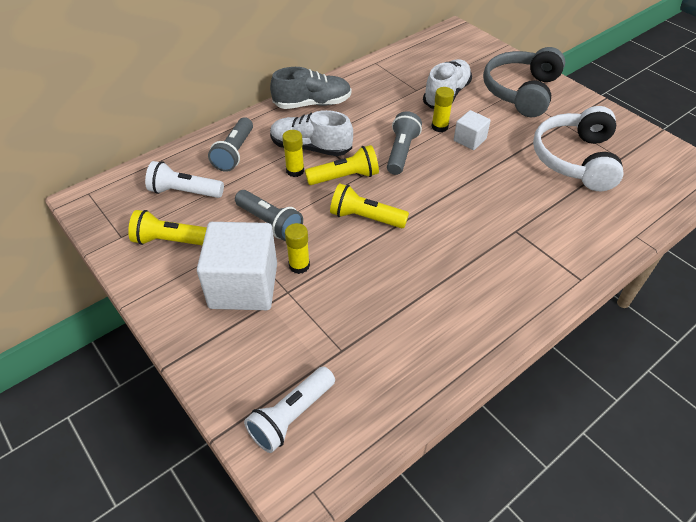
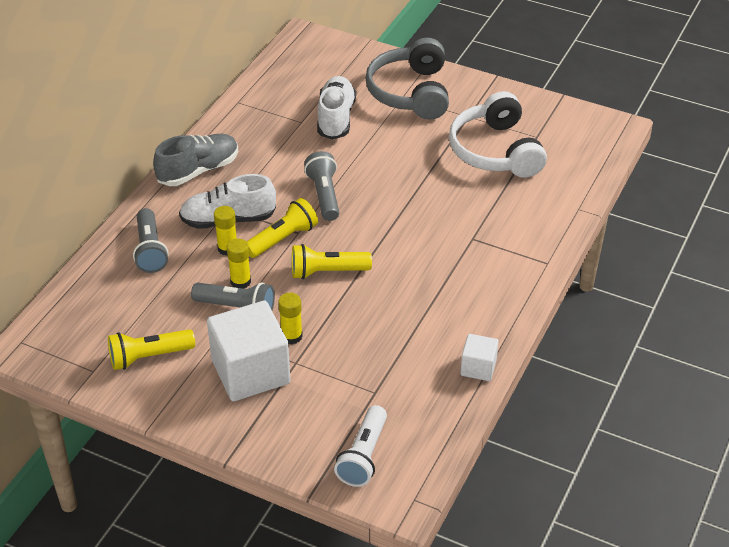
camera: 25 degrees left, 5 degrees down
(184, 192) = (126, 306): white flashlight -> none
(439, 127) = (348, 156): yellow glue stick -> yellow glue stick (240, 281)
(469, 140) = (385, 161): white cube -> white cube (478, 367)

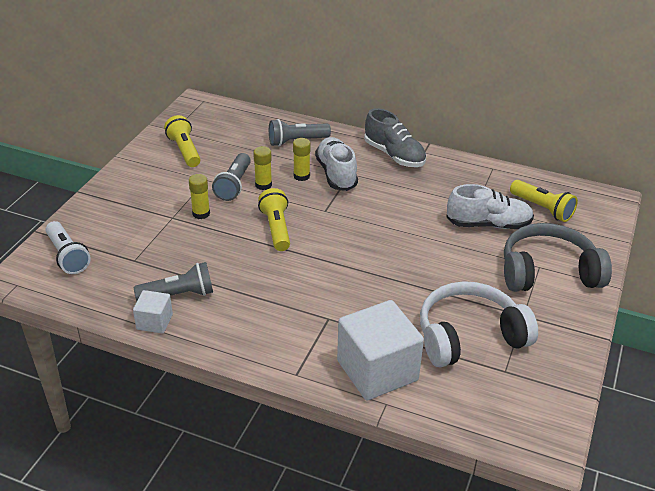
camera: 85 degrees right, 5 degrees down
(250, 371) = (165, 196): white cube -> white cube (377, 370)
(283, 239) = (315, 203): yellow flashlight -> yellow flashlight (542, 208)
(324, 195) = (375, 222): grey flashlight -> grey flashlight (178, 295)
(363, 456) = (67, 256): white flashlight -> white flashlight turned 135 degrees counterclockwise

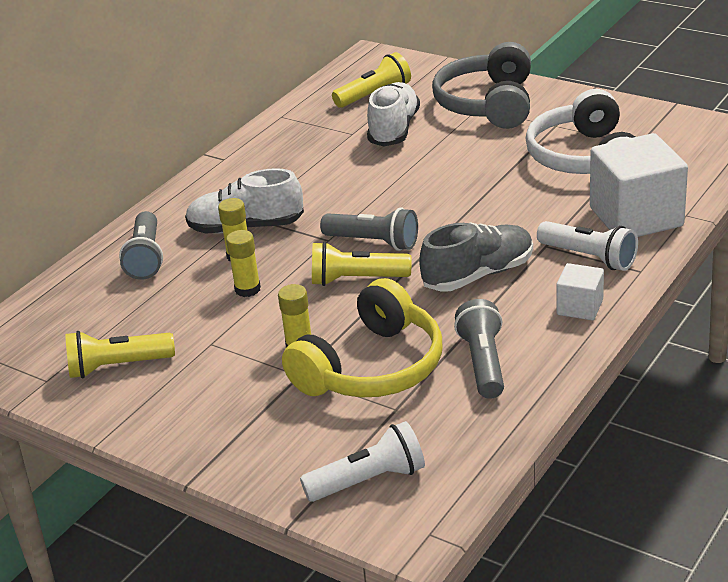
camera: 75 degrees left, 5 degrees down
(154, 322) = (536, 383): white cube -> white cube (579, 307)
(177, 245) = (371, 367): none -> yellow headphones
(234, 185) = (237, 316): grey flashlight -> grey flashlight (373, 242)
(312, 343) = (589, 257): none -> white flashlight
(394, 155) = (221, 181): grey shoe -> grey shoe (478, 275)

